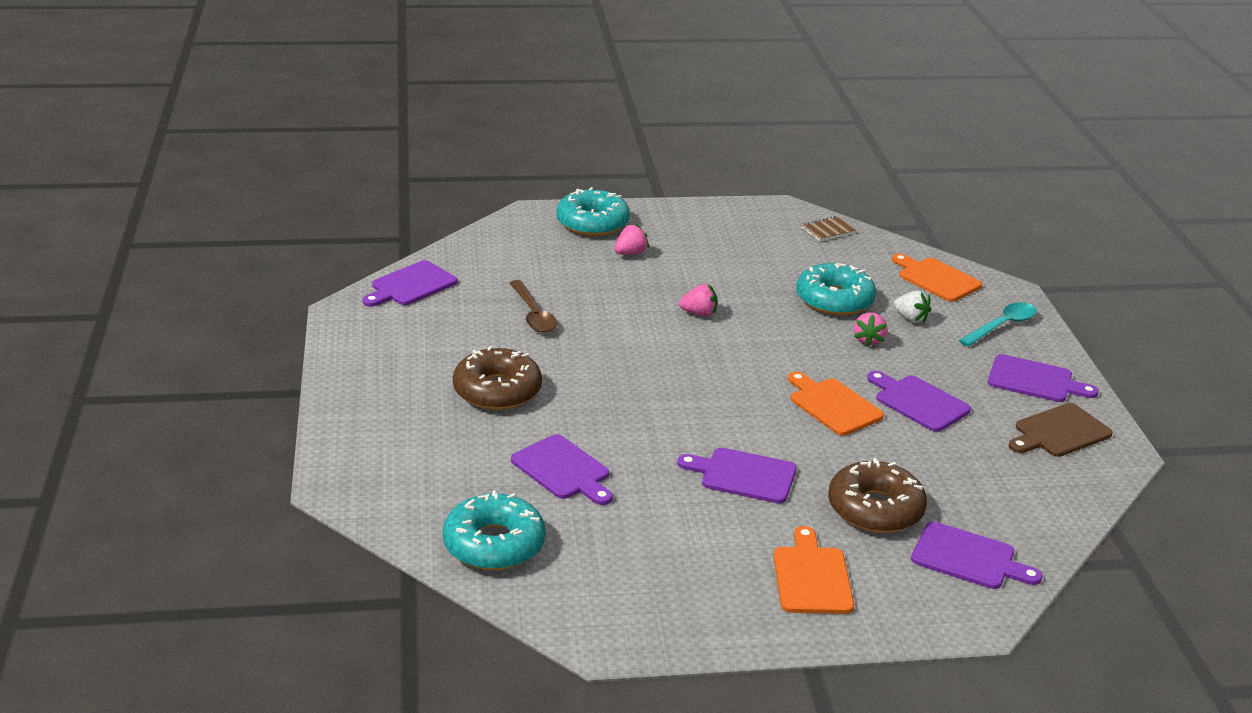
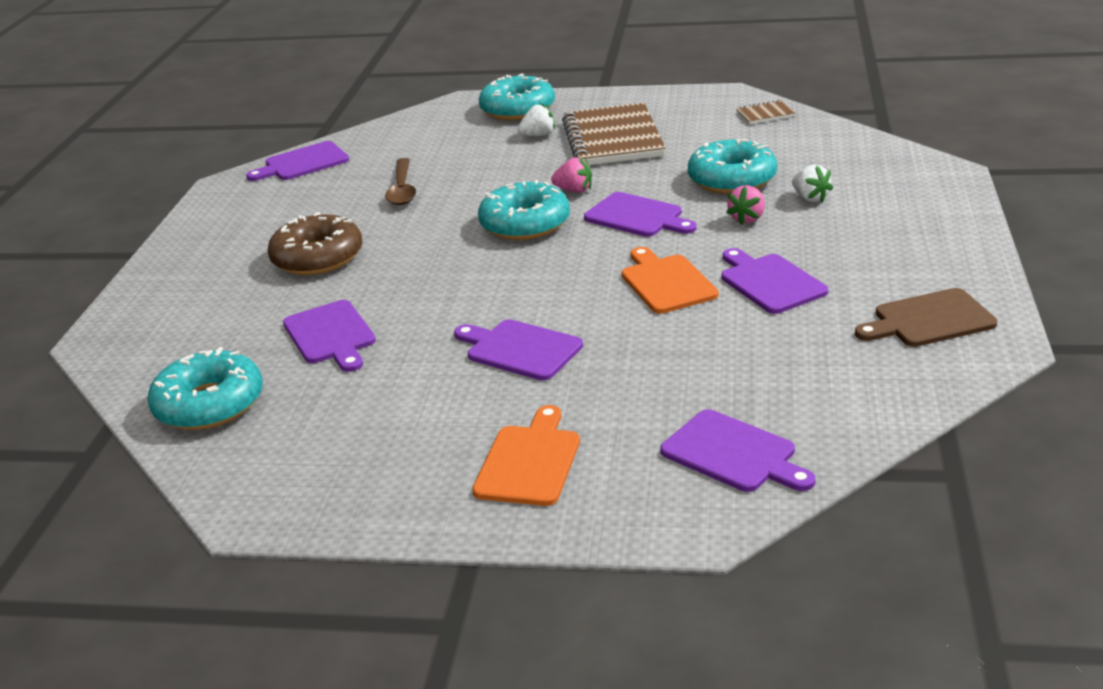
camera: 20 degrees right, 0 degrees up
(630, 253) = (538, 135): pink strawberry -> white strawberry
(674, 349) = (525, 224): none -> turquoise donut
(703, 257) = (613, 139): none -> brown notebook
(875, 509) = (650, 392): brown donut -> none
(936, 279) = (863, 159): orange cutting board -> none
(1002, 326) = (917, 207): turquoise spoon -> none
(1034, 380) = (927, 264): purple cutting board -> purple cutting board (637, 216)

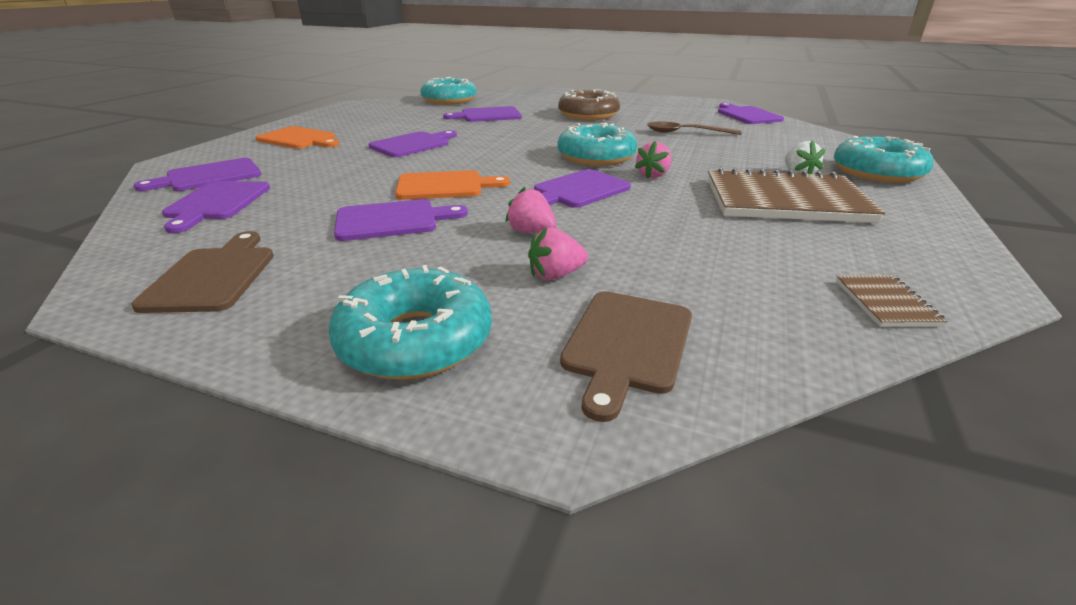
camera: 100 degrees right, 0 degrees up
(732, 179) = (641, 241): turquoise donut -> turquoise donut (415, 340)
(805, 398) = (216, 203): none -> purple cutting board
(810, 198) = (555, 275): white strawberry -> pink strawberry
(870, 168) = (627, 344): none -> brown cutting board

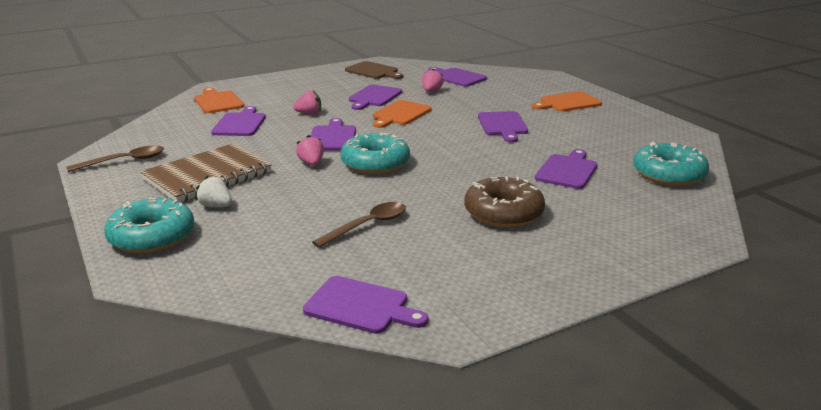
camera: 130 degrees right, 5 degrees down
(209, 176) = (506, 79): purple cutting board -> purple cutting board (240, 124)
(415, 340) = (278, 84): turquoise donut -> none
(555, 275) = (270, 106): pink strawberry -> pink strawberry (431, 91)
(627, 344) = (218, 101): brown cutting board -> orange cutting board
(885, 303) = (134, 140): brown notebook -> none
(908, 263) = (124, 161): none -> brown spoon

